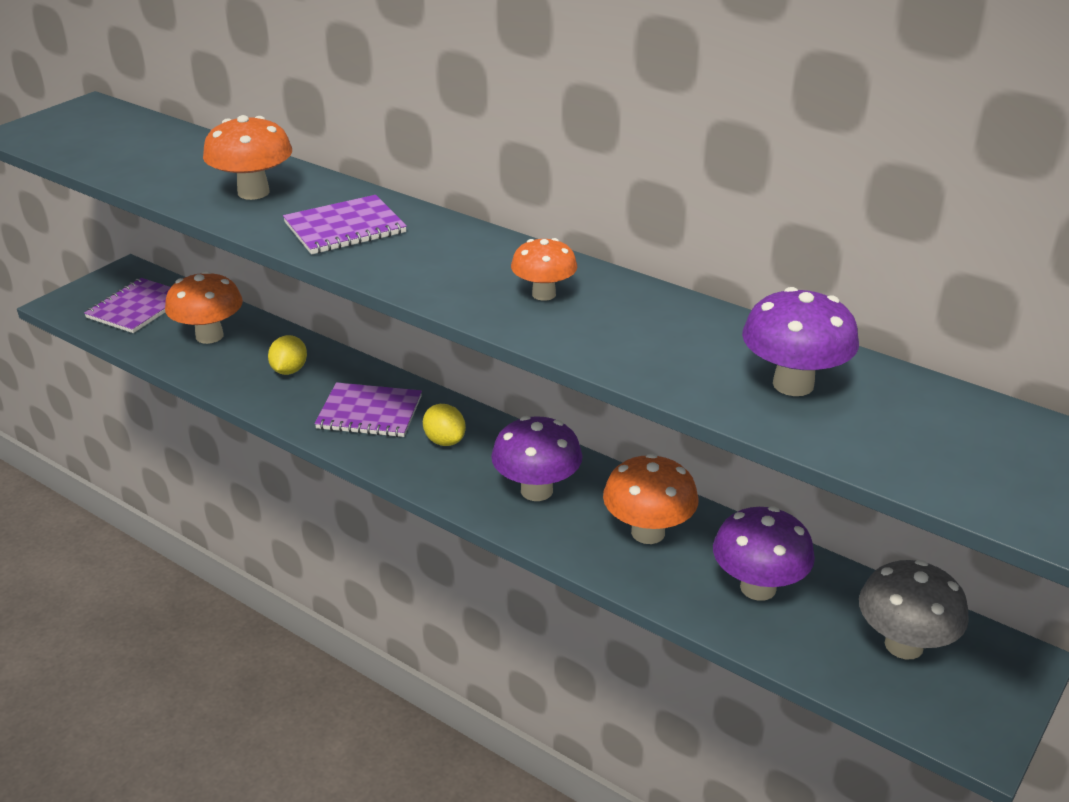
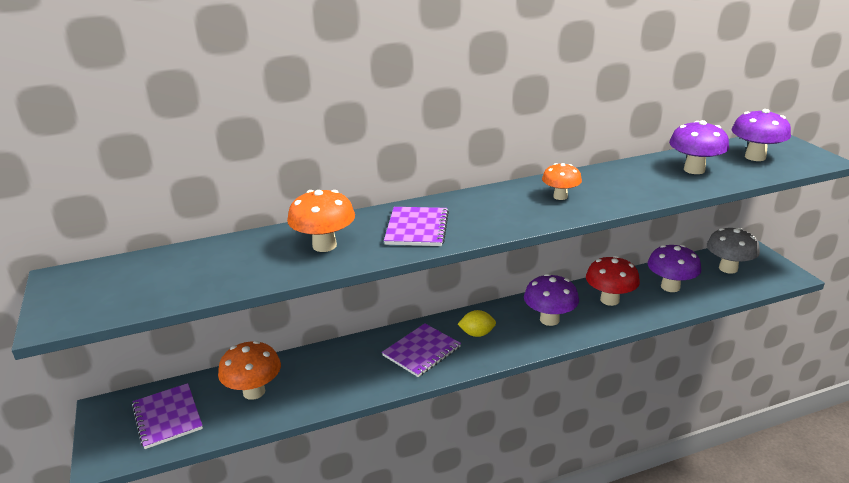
camera: 55 degrees left, 5 degrees down
(289, 370) = (340, 368): yellow lemon -> none
(648, 532) = (609, 300): orange mushroom -> red mushroom
(945, 438) = (755, 157): none -> purple mushroom

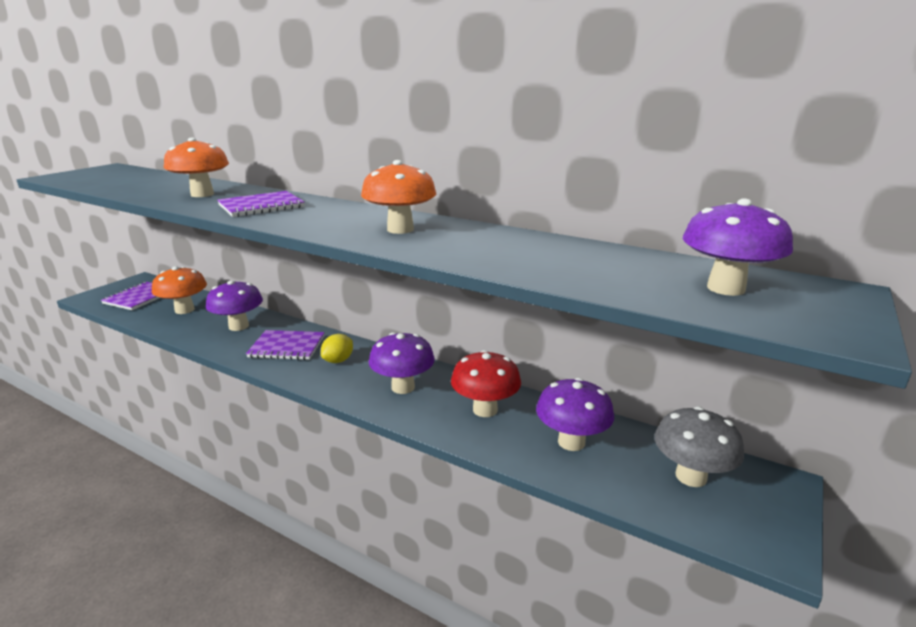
camera: 50 degrees right, 5 degrees down
(477, 334) = (338, 360): yellow lemon -> yellow lemon turned 75 degrees clockwise
(560, 196) = (400, 229): orange mushroom -> orange mushroom, size x1.52
(694, 170) = (594, 265): purple mushroom -> purple mushroom (239, 326)

